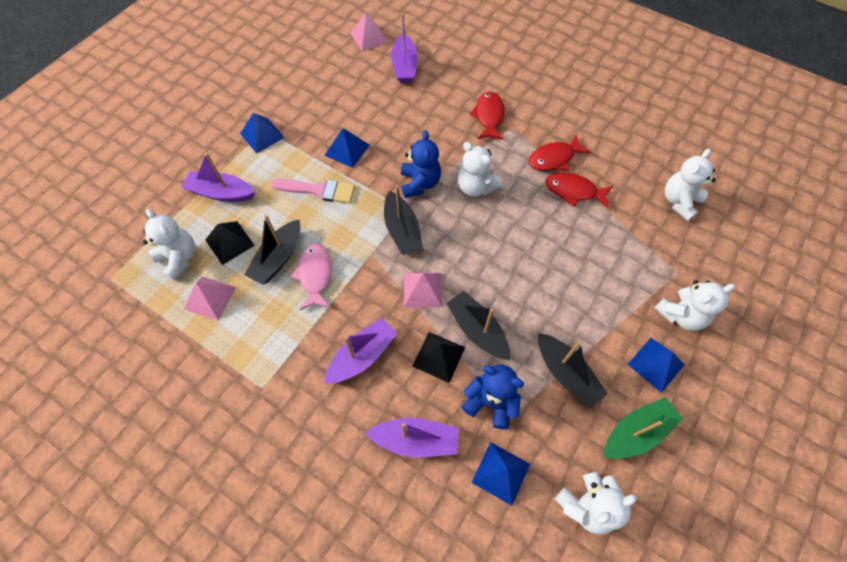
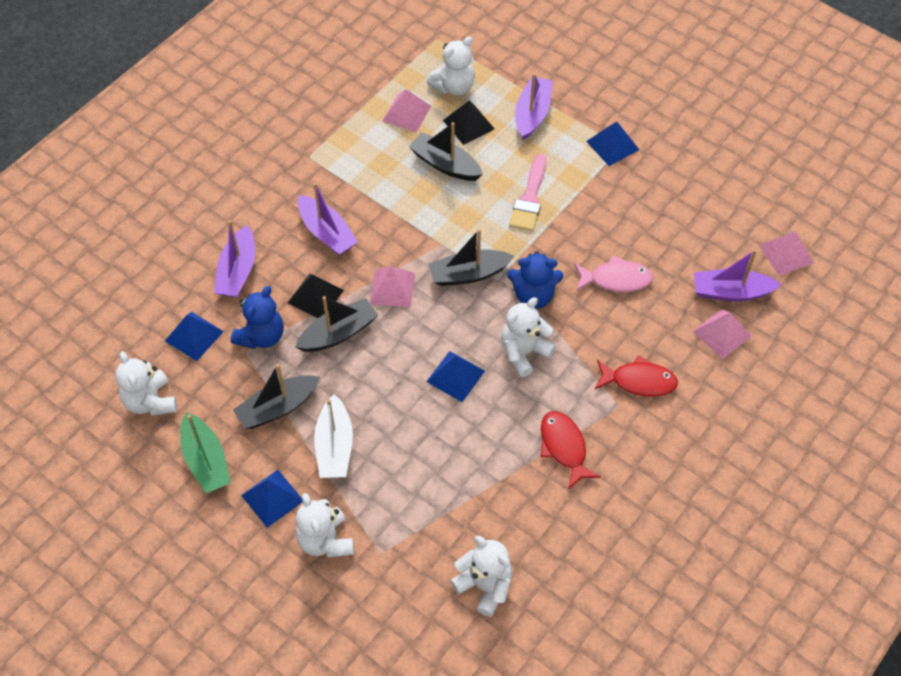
camera: 95 degrees right, 5 degrees down
(315, 275) = (421, 195): pink fish -> pink fish (616, 279)
(347, 150) = (587, 225): blue pyramid -> blue pyramid (455, 376)
(441, 71) = (722, 333): none -> pink pyramid
(574, 191) = (510, 461): red fish -> none
(593, 319) = (334, 446): none -> white boat

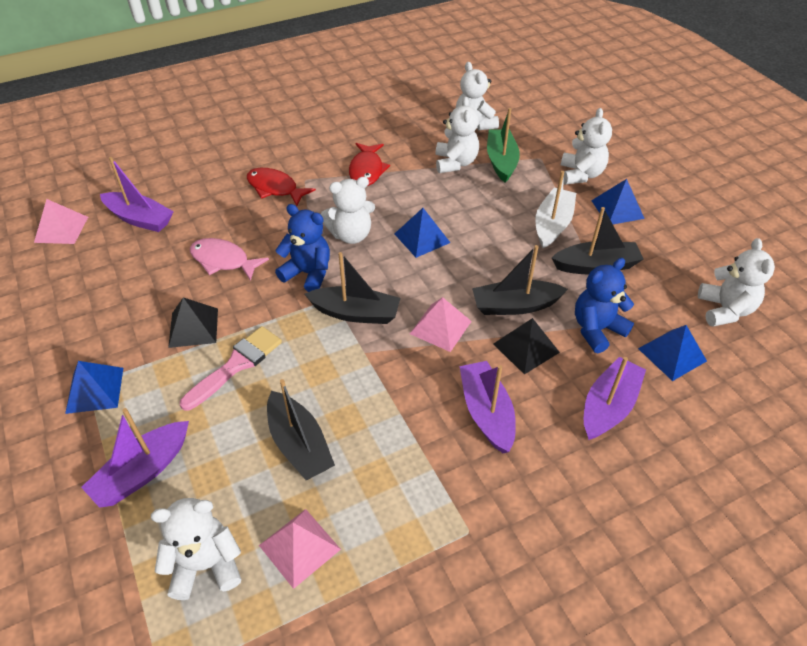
camera: 155 degrees left, 10 degrees down
(206, 460) = (672, 249): green boat -> green boat (501, 161)
(469, 124) = (231, 491): black pyramid -> black pyramid (193, 327)
(474, 500) = (455, 163): none -> white teddy bear
(722, 333) = (180, 195): pink pyramid -> none

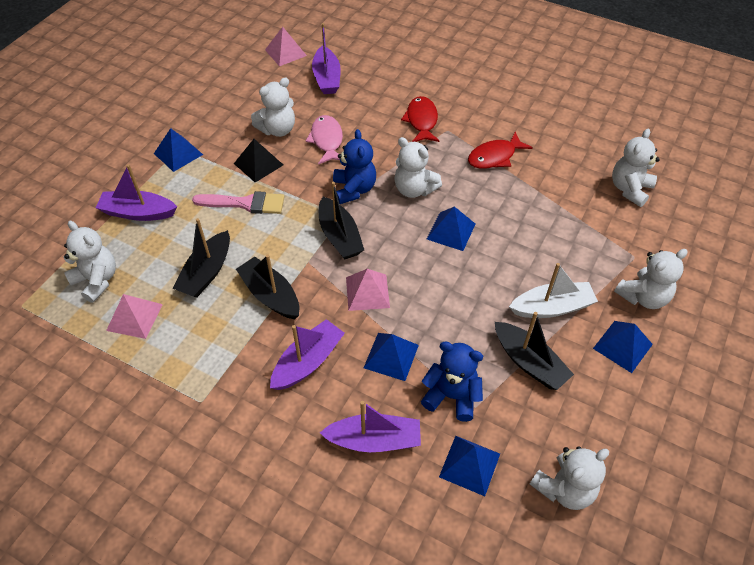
camera: 55 degrees right, 5 degrees up
(455, 163) = (562, 204): white teddy bear -> white teddy bear (277, 129)
(501, 161) = (598, 232): green boat -> none
(515, 305) = (430, 327): black boat -> black boat (270, 295)
(526, 348) = (391, 356): black pyramid -> blue pyramid

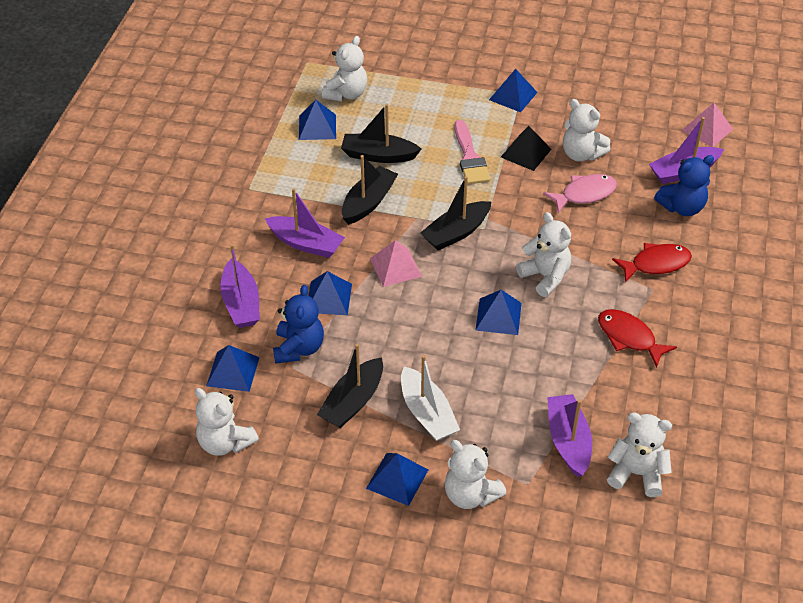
camera: 75 degrees right, 5 degrees down
(134, 317) = (317, 127): pink pyramid -> blue pyramid
(138, 212) = (429, 93): purple boat -> purple boat (568, 441)
(354, 189) = (523, 230): blue teddy bear -> blue teddy bear (682, 207)
(414, 189) = (545, 276): white teddy bear -> white teddy bear turned 120 degrees clockwise

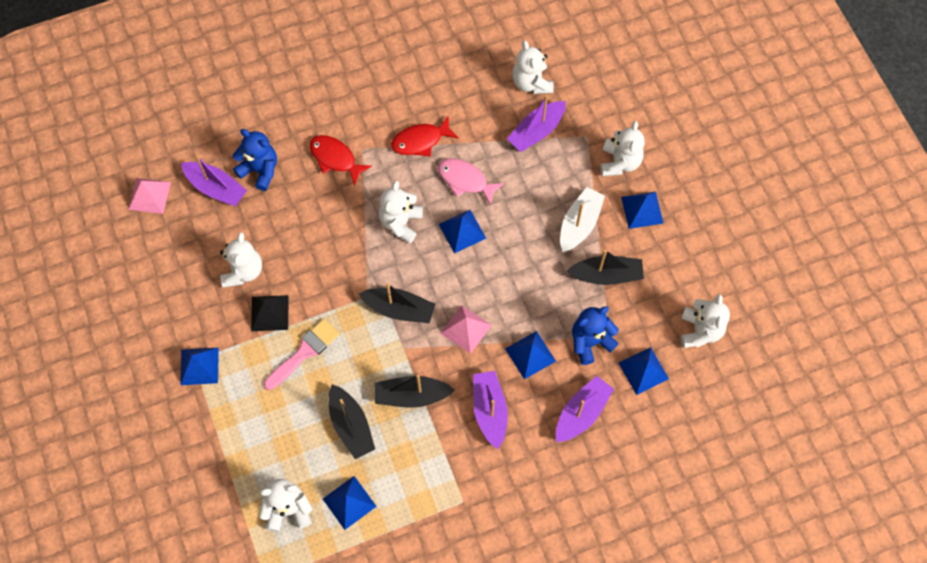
camera: 125 degrees left, 20 degrees up
(584, 194) = (291, 243): pink fish -> pink fish (465, 180)
(629, 337) = (420, 141): red fish -> red fish turned 60 degrees clockwise

